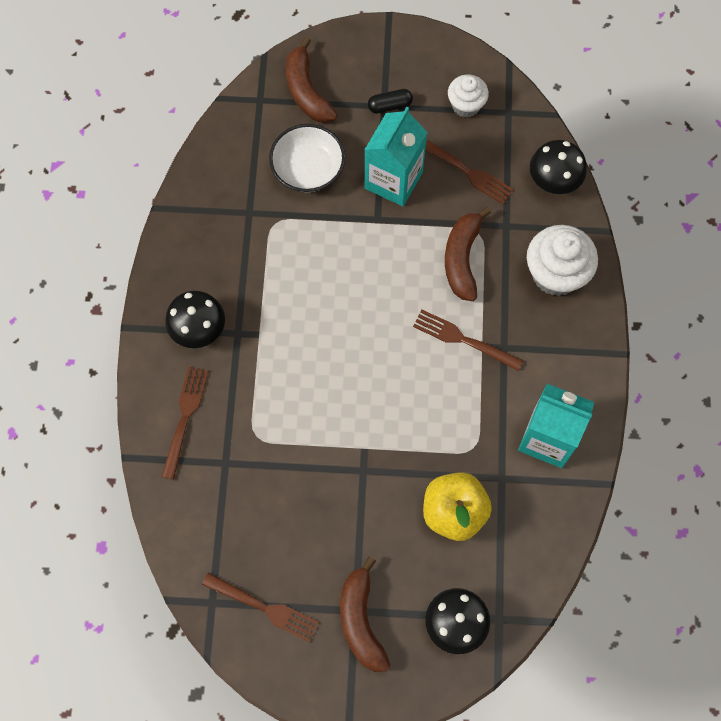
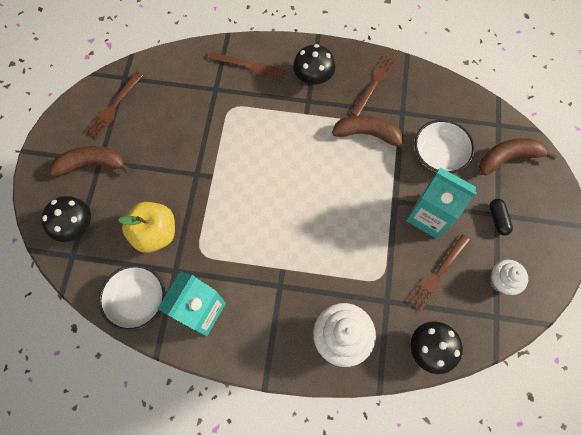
camera: 95 degrees right, 0 degrees up
(462, 259) = (358, 262): brown banana -> brown banana (368, 134)
(463, 340) = (289, 255): brown fork -> brown fork (375, 83)
(546, 518) = (138, 300): none -> white bowl

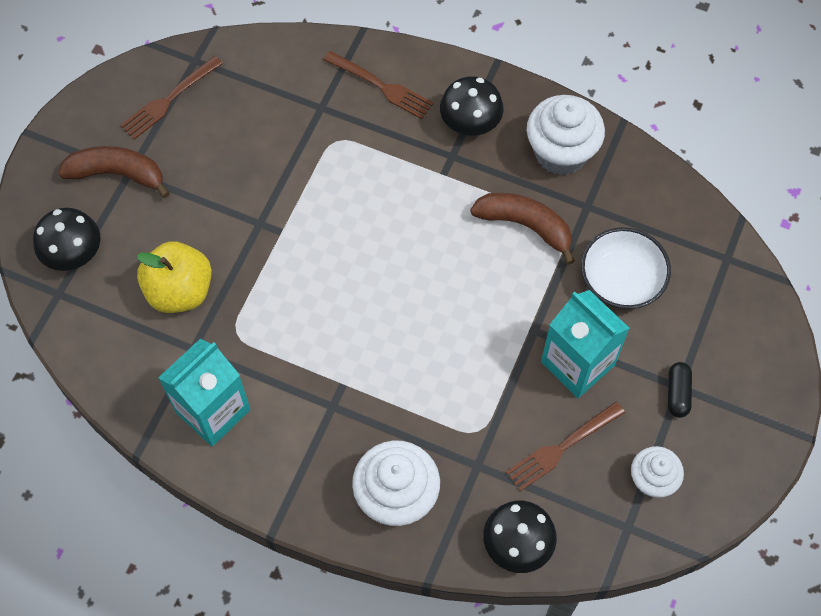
camera: 15 degrees right, 5 degrees down
(138, 300) = (132, 375): white bowl -> none
(375, 83) = (561, 152): brown fork -> white cupcake
(508, 158) = (724, 310): brown banana -> none

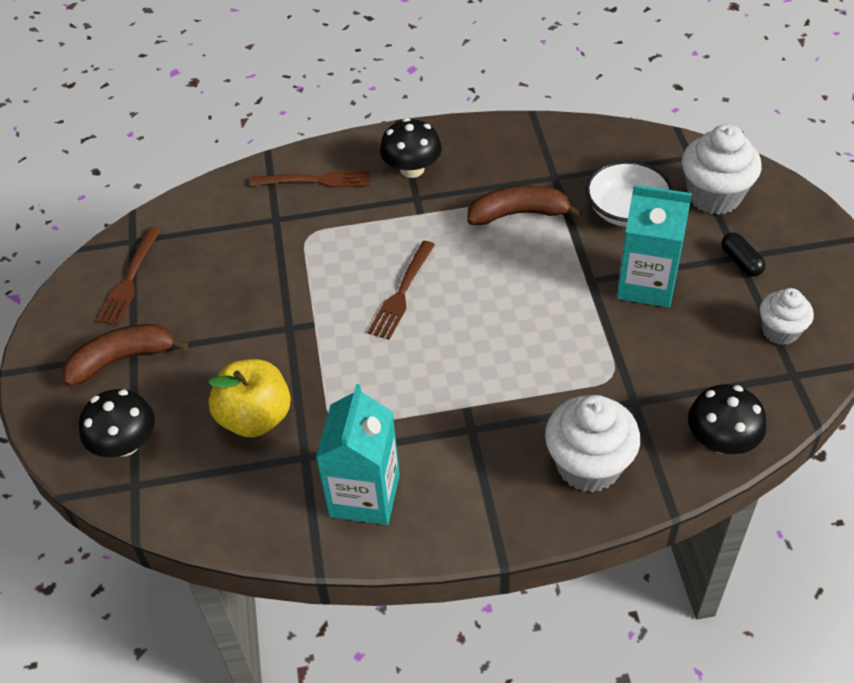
camera: 30 degrees left, 15 degrees down
(561, 152) = (502, 153): white cupcake -> white cupcake (714, 196)
(562, 447) = (690, 349): brown fork -> brown fork (402, 293)

